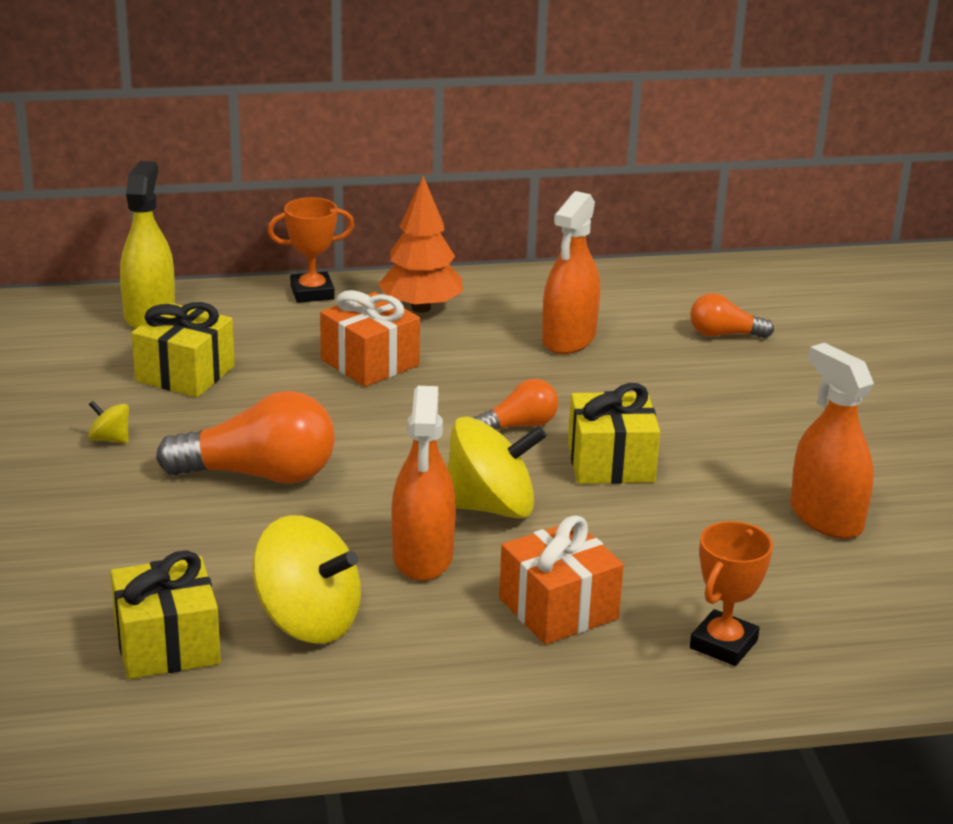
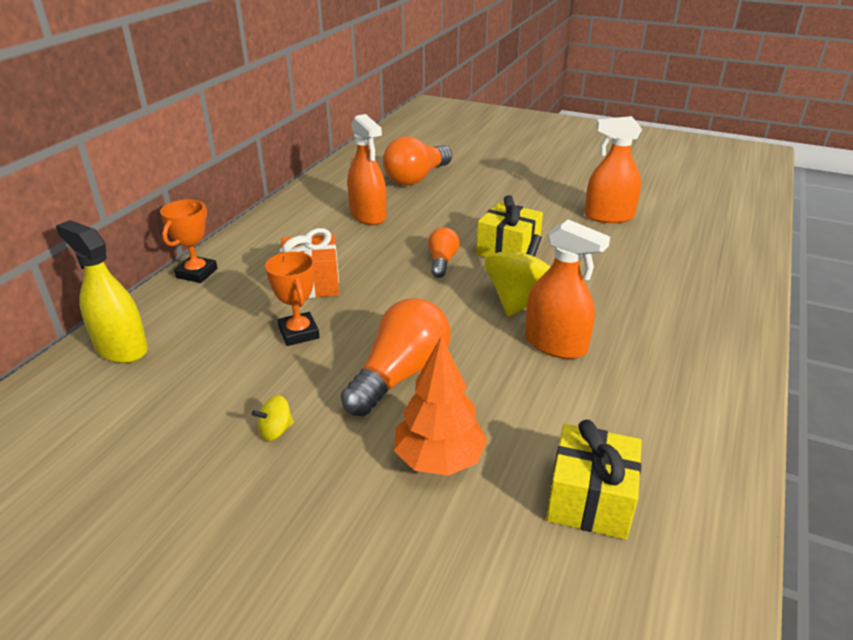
camera: 55 degrees left, 5 degrees up
(185, 374) = (228, 361): yellow gift -> none
(308, 621) = (599, 418): yellow spinning top -> none
(421, 308) = (272, 244): orange tree -> orange tree (439, 459)
(558, 609) = (643, 318): orange gift -> none
(723, 644) = (706, 282): orange trophy -> orange trophy (299, 333)
(724, 334) = (416, 178): orange light bulb -> orange light bulb, size x1.82

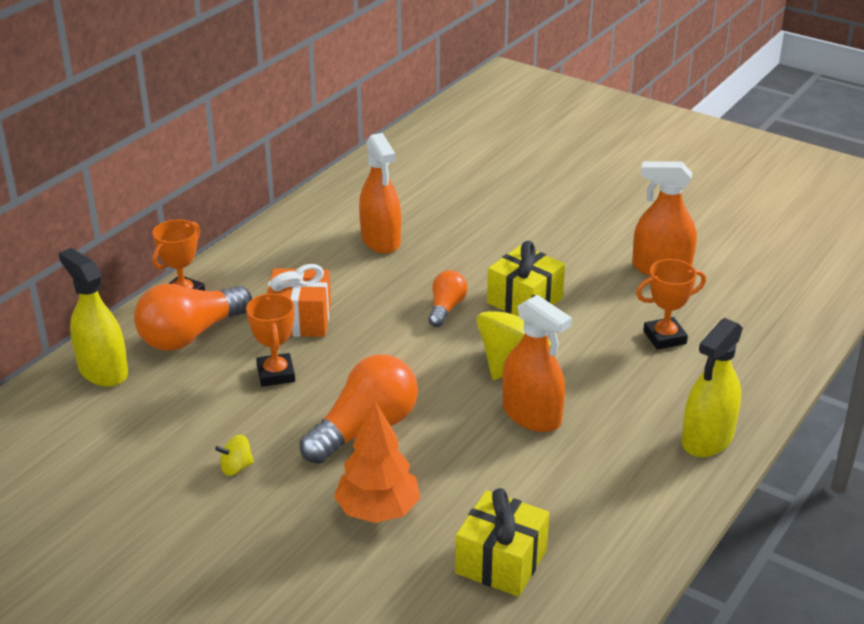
camera: 10 degrees right, 0 degrees up
(416, 178) = (452, 192): orange light bulb -> orange light bulb (190, 335)
(639, 267) = (664, 337): none -> orange trophy
(724, 348) = (707, 439): none -> yellow spray bottle

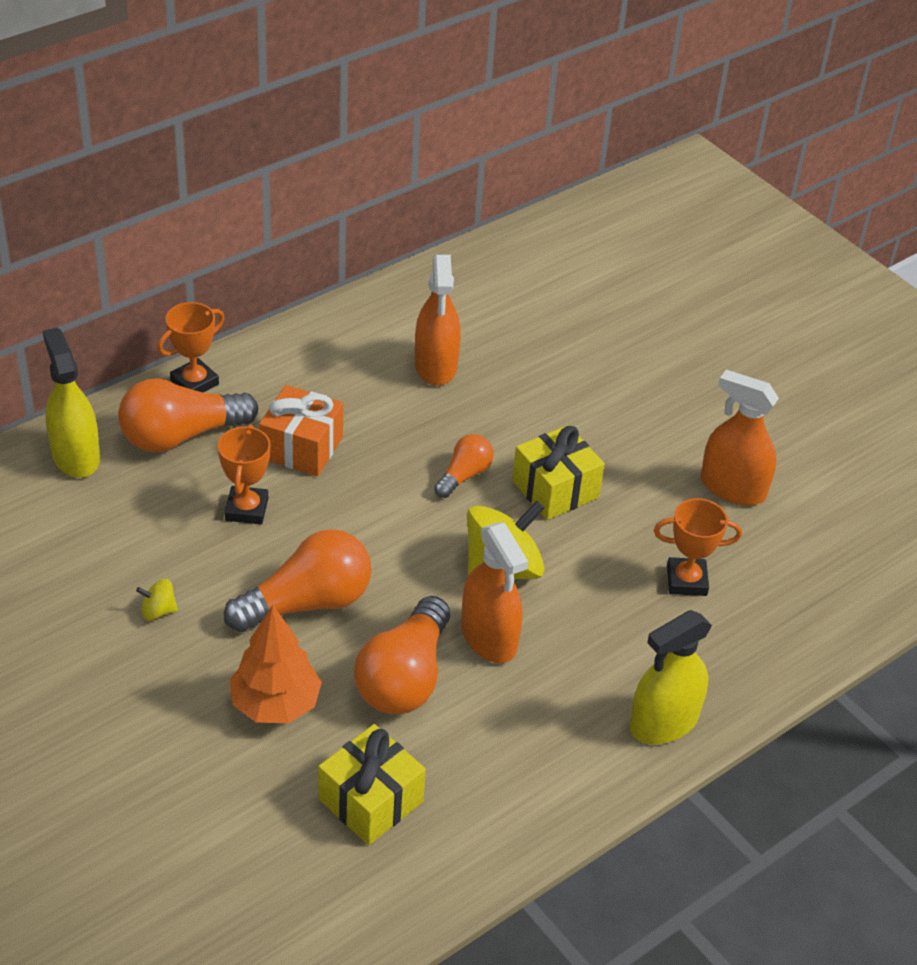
camera: 15 degrees right, 10 degrees up
(478, 462) = (404, 677): none -> orange light bulb

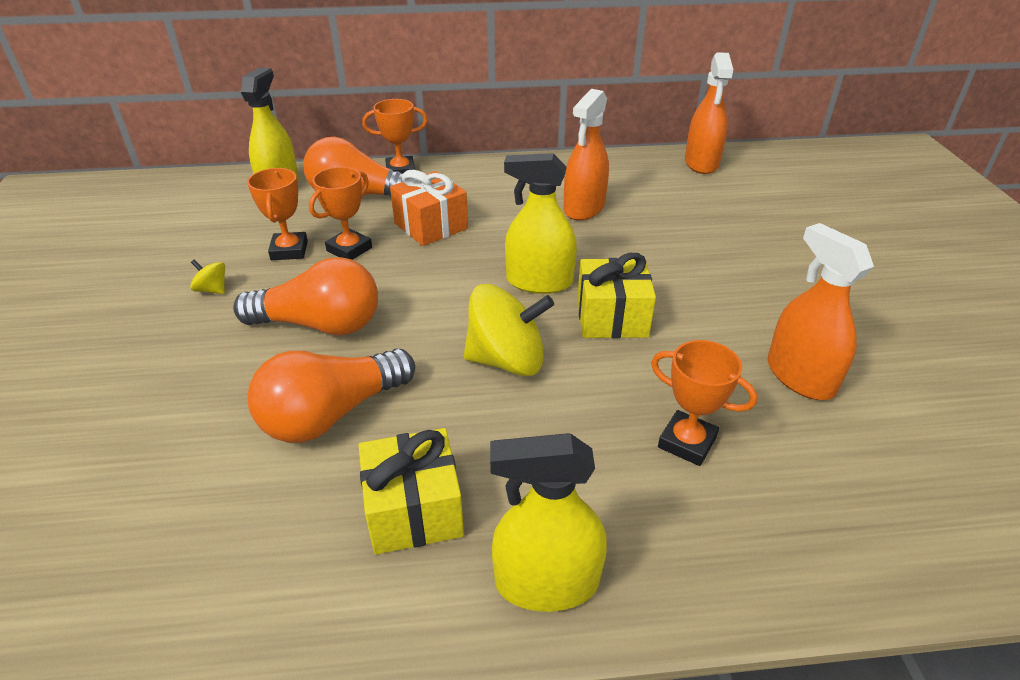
camera: 35 degrees right, 5 degrees down
(185, 535) = (289, 250): none -> orange trophy
(275, 704) = (208, 389): orange tree -> none
(370, 800) = (182, 512): yellow gift -> yellow gift (414, 510)
(464, 475) = (539, 282): orange light bulb -> yellow spray bottle
(489, 637) = (440, 412): orange spray bottle -> orange spray bottle (701, 163)

